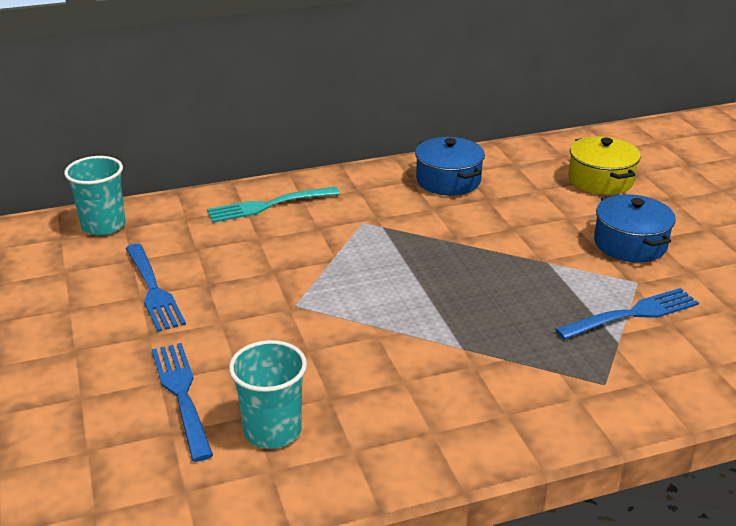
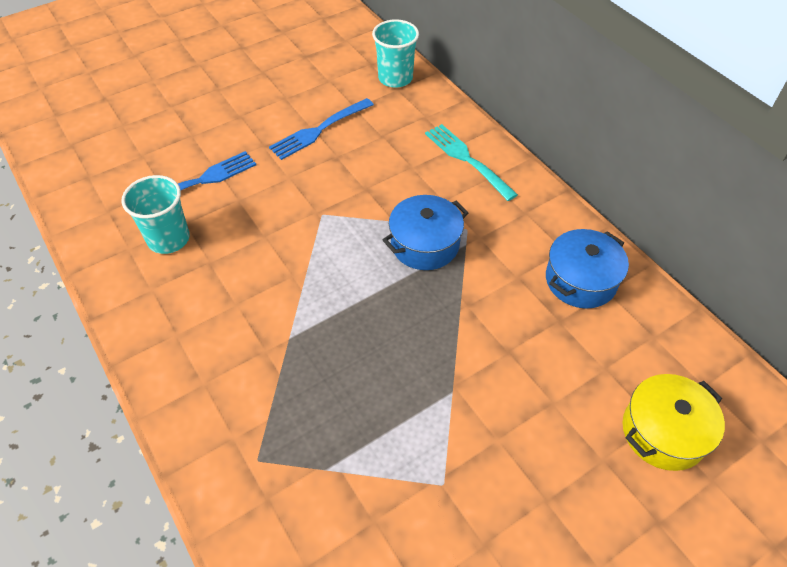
camera: 75 degrees right, 20 degrees up
(630, 244) = (521, 473): blue pot -> blue pot (425, 244)
(631, 315) = (377, 480): blue fork -> none

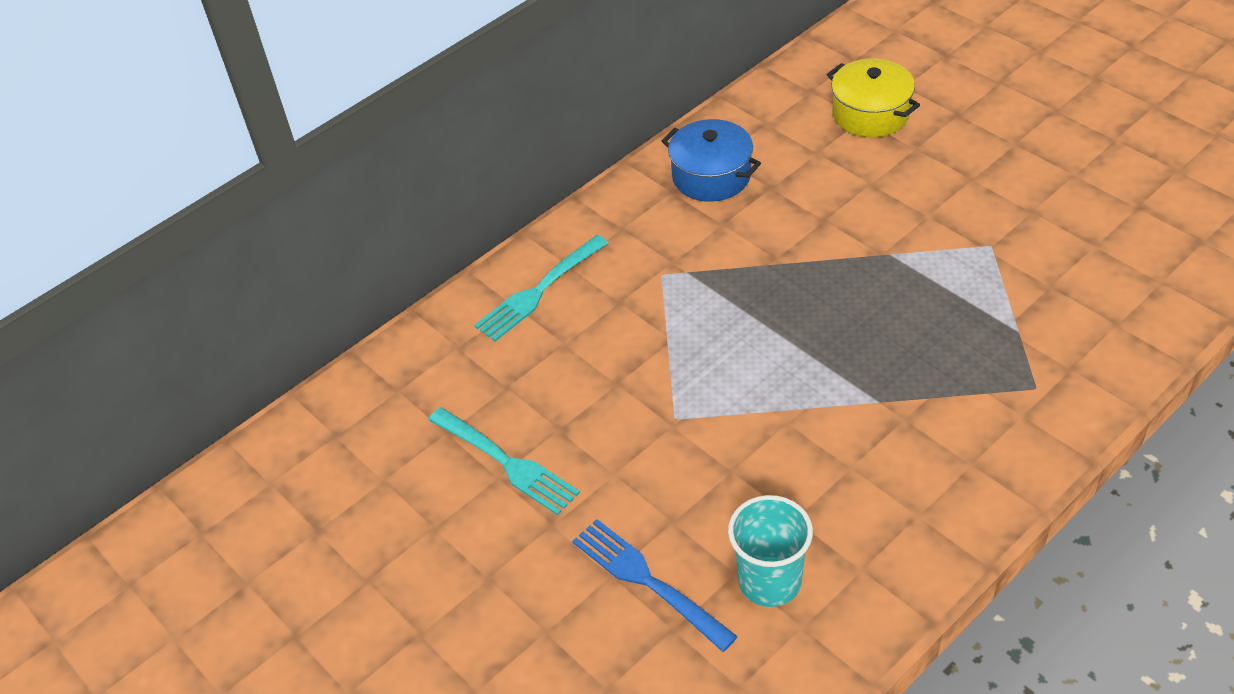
camera: 95 degrees left, 5 degrees down
(320, 129) = (505, 462): blue fork -> turquoise fork
(395, 78) = (371, 397): turquoise cup -> none
(425, 244) = (698, 307): blue pot -> none

